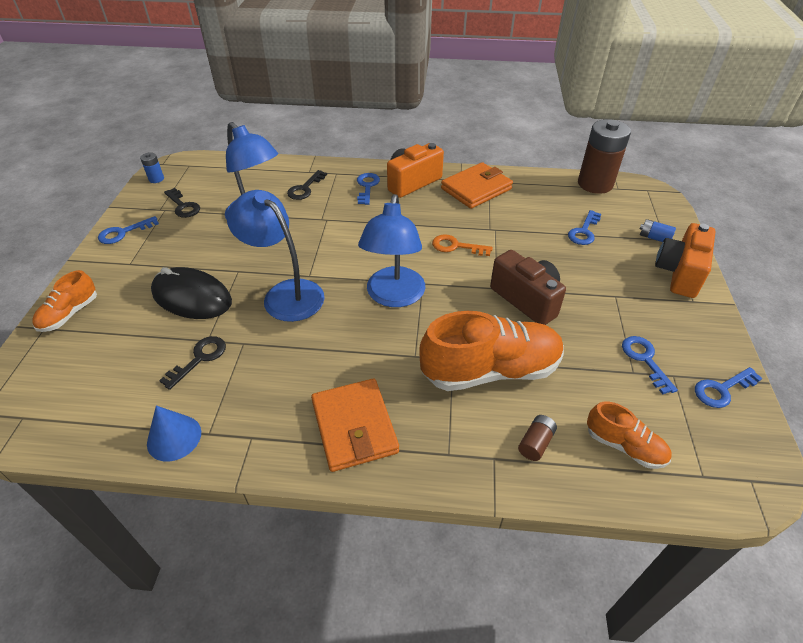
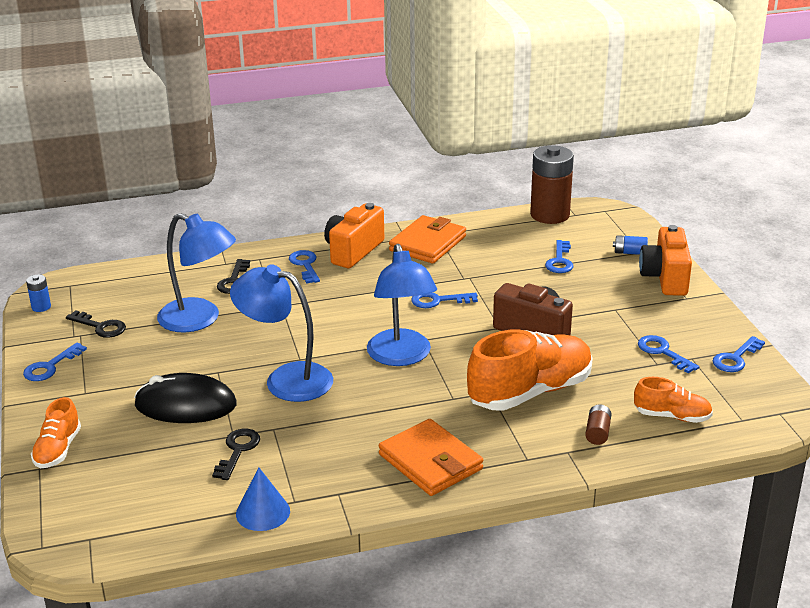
camera: 20 degrees left, 15 degrees down
(456, 246) = (438, 301): orange key -> blue key

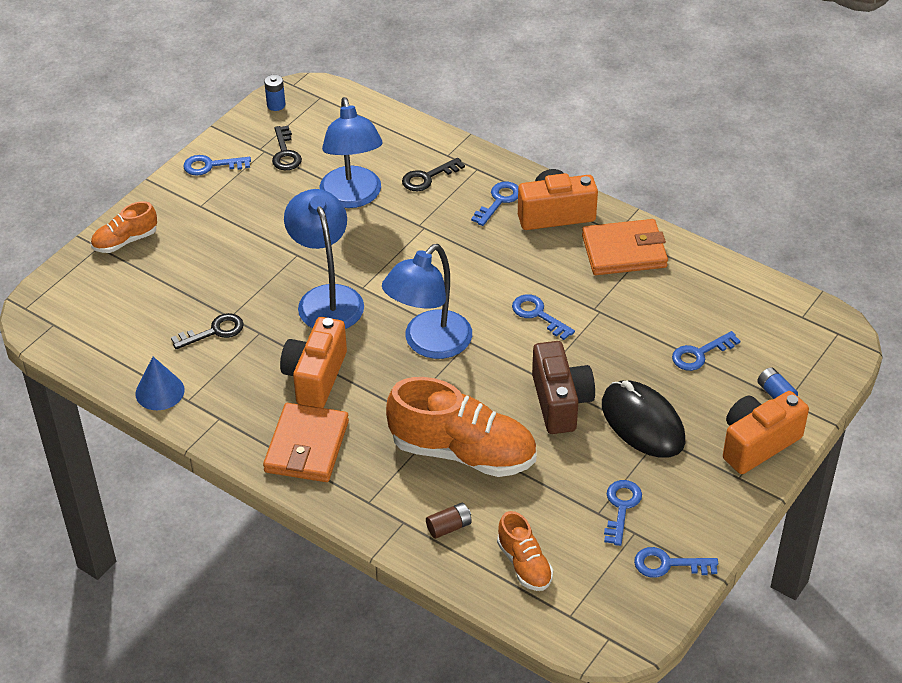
camera: 50 degrees right, 15 degrees up
(185, 405) = (239, 267): black mouse -> black mouse (642, 422)
(362, 423) = (315, 377): none -> orange camera
(550, 215) = (778, 300): brown battery -> none

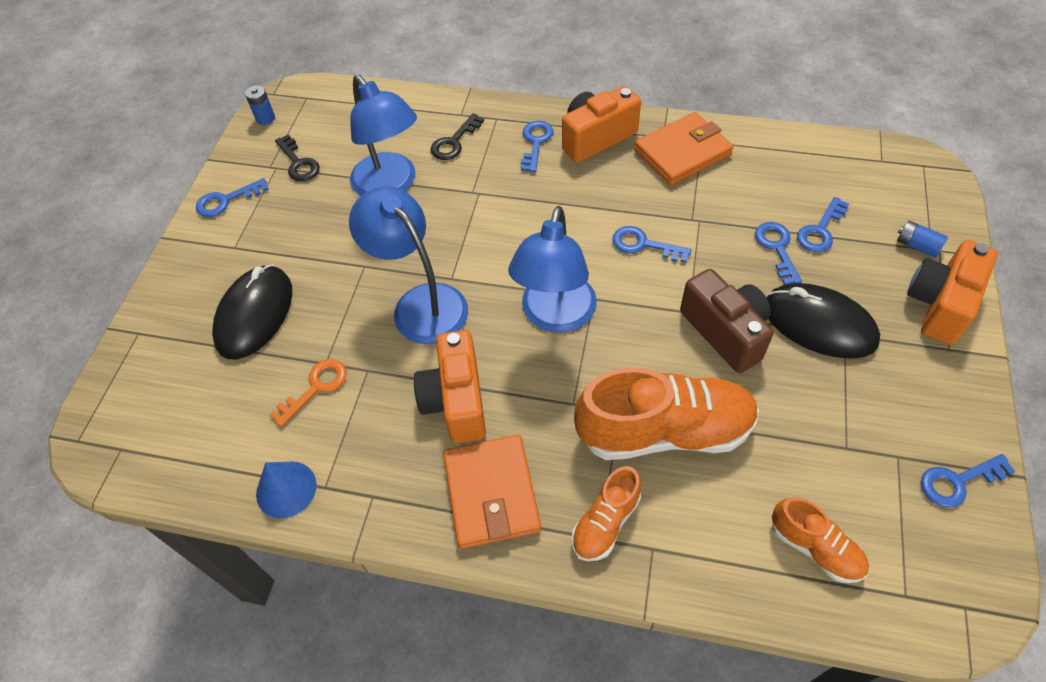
camera: 20 degrees left, 10 degrees up
(125, 241) = (166, 315): orange shoe -> orange shoe (605, 522)
(193, 263) = (254, 314): none -> black mouse
(214, 331) = (316, 387): black key -> orange key
(449, 527) = (706, 534): brown battery -> none
(621, 507) = (865, 431): blue key -> blue key (777, 248)

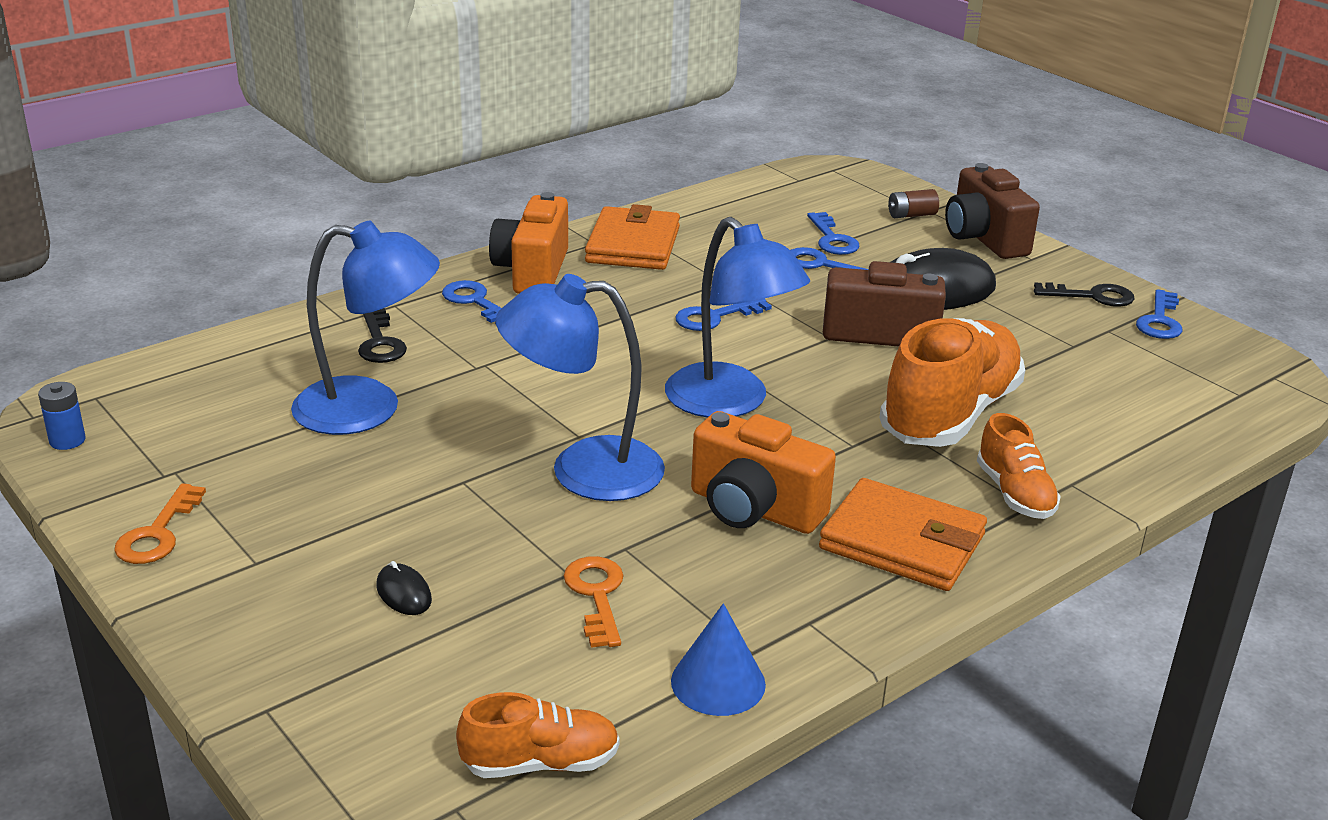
camera: 55 degrees left, 25 degrees down
(226, 201) = (157, 533): blue key -> orange key
(254, 314) = (403, 593): black mouse -> black mouse, size x0.42
(299, 163) = (203, 452): black key -> black key (1092, 296)
(815, 548) = (1155, 408): orange shoe -> orange shoe (540, 763)
(917, 246) = (911, 215): blue battery -> brown battery
(940, 305) = (984, 239): orange camera -> brown camera

